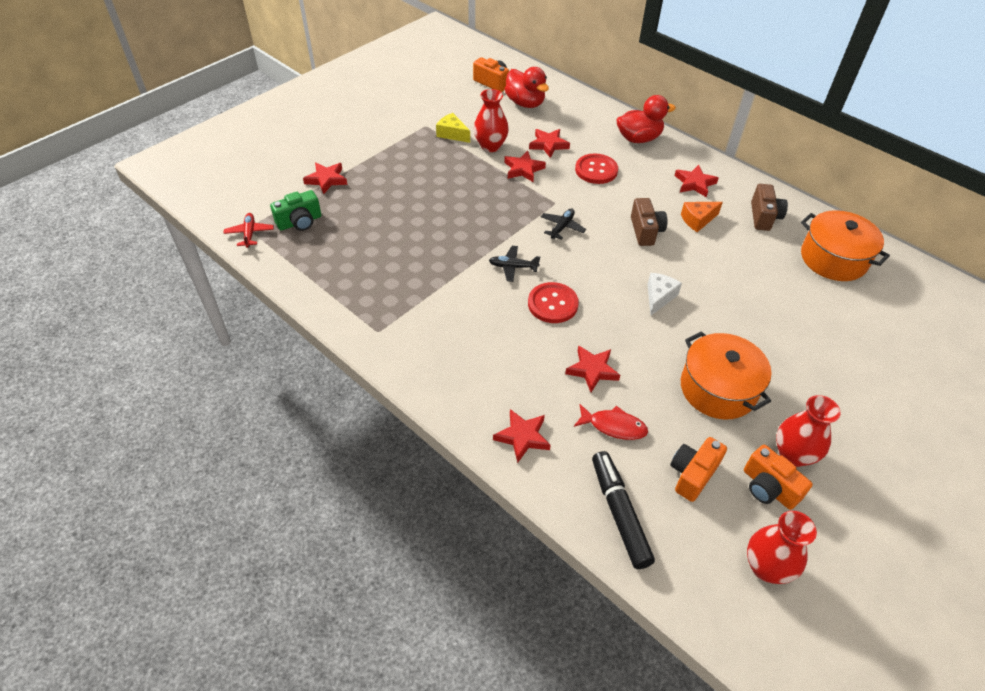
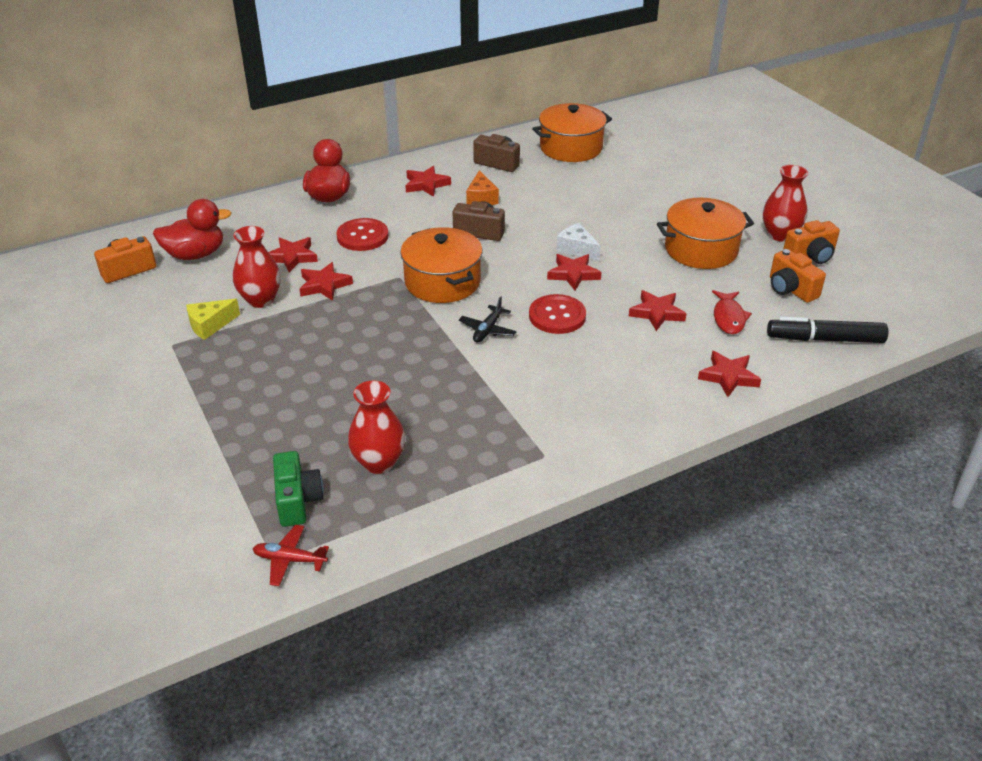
camera: 70 degrees left, 10 degrees down
(326, 180) = (220, 459): red star -> red star (573, 274)
(562, 227) = (442, 282): black plane -> orange pot
(614, 426) = (729, 318): red fish -> red fish turned 150 degrees clockwise
(766, 567) = (884, 280): red vase -> red vase (379, 462)

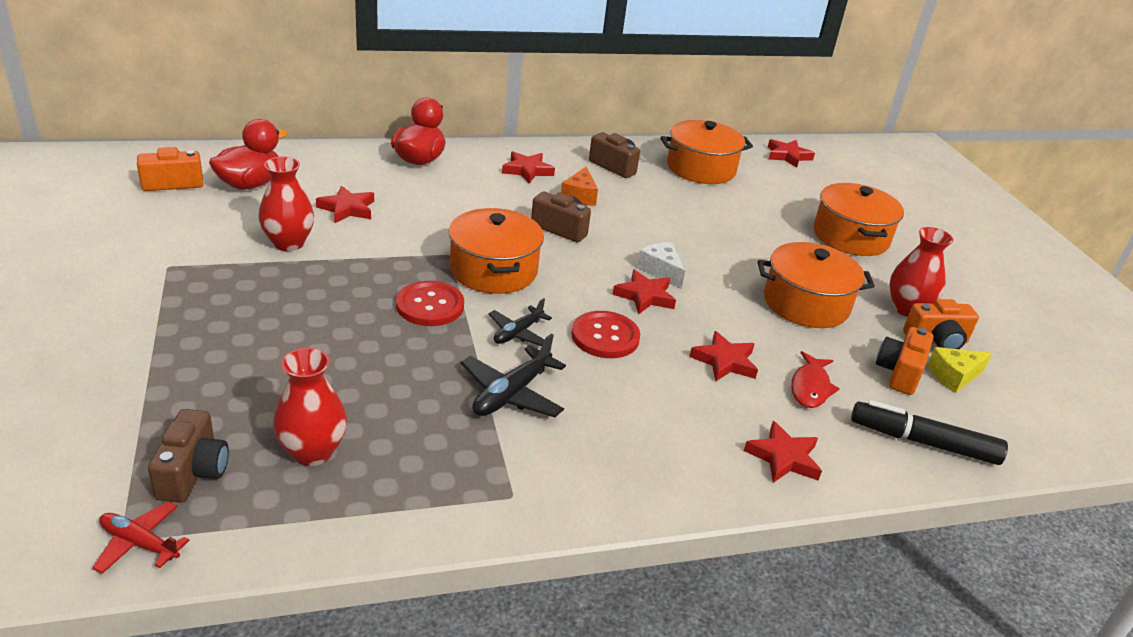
camera: 10 degrees right, 5 degrees down
(195, 254) = (250, 184): red duck -> red duck turned 45 degrees counterclockwise
(210, 325) = (220, 256): yellow cheese -> yellow cheese (953, 376)
(297, 500) = (193, 472): green camera -> brown camera
(324, 285) = (364, 244): red star -> red star (788, 156)
(362, 236) = (432, 205): red button -> red button (430, 306)
(506, 380) = (512, 394): none -> black plane
(715, 182) = (850, 237): none -> orange pot
(790, 289) = (899, 373): orange camera -> orange camera turned 45 degrees clockwise

